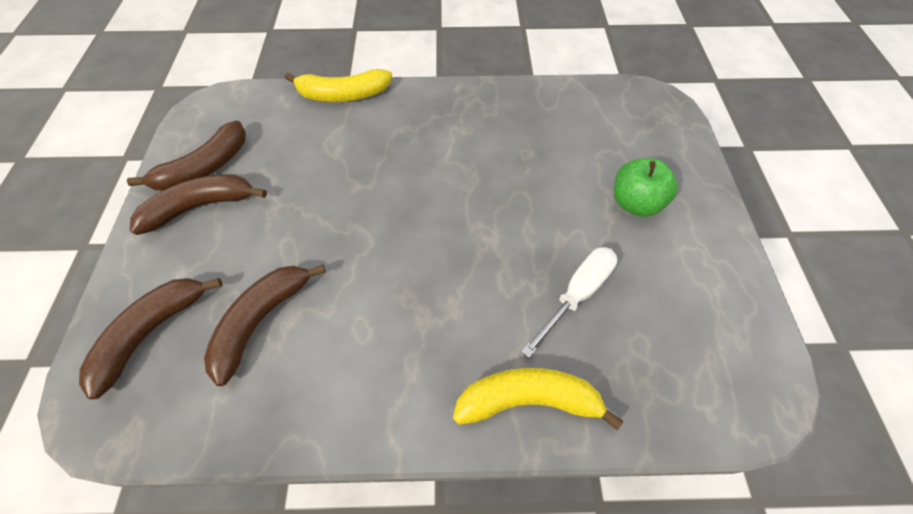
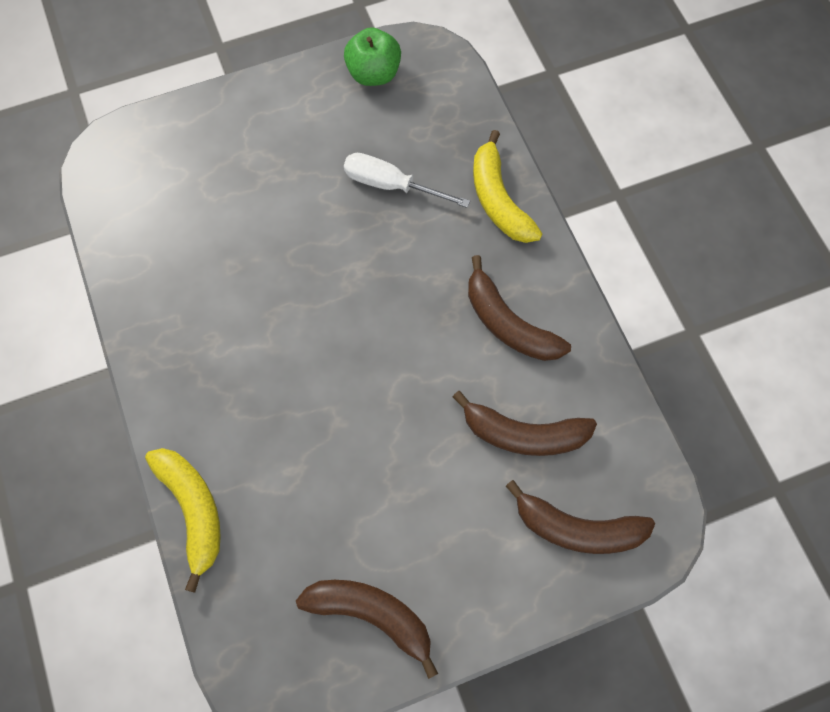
camera: 110 degrees left, 10 degrees up
(200, 207) = (427, 580): brown banana -> brown banana (508, 323)
(635, 203) = (269, 156): green apple -> green apple (373, 74)

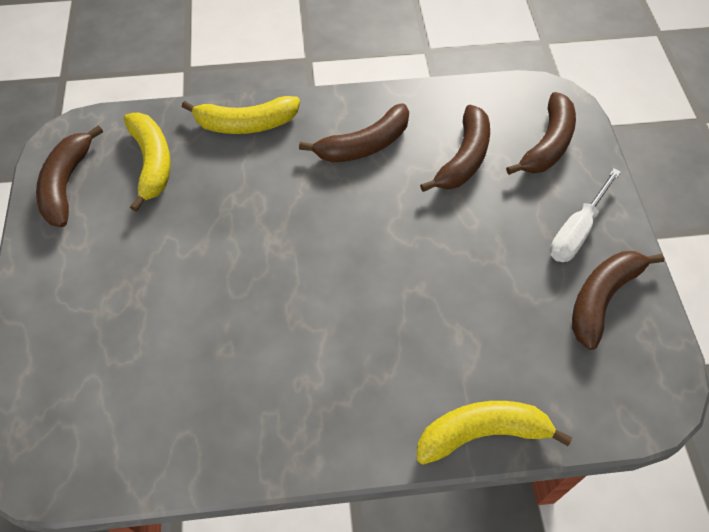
camera: 75 degrees left, 10 degrees down
(373, 74) = (67, 184): green apple -> brown banana
(391, 185) = (196, 196): white screwdriver -> white screwdriver (576, 231)
(420, 133) = (152, 163): none -> yellow banana

